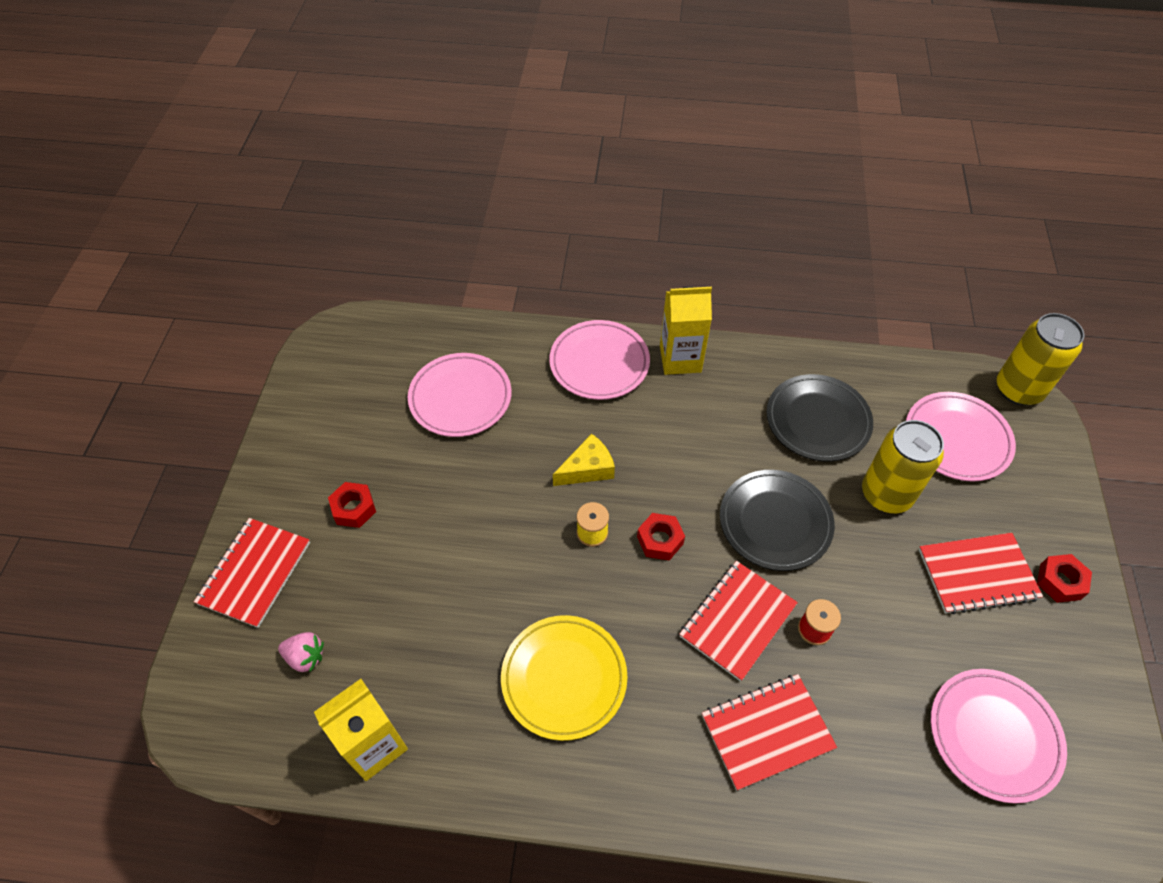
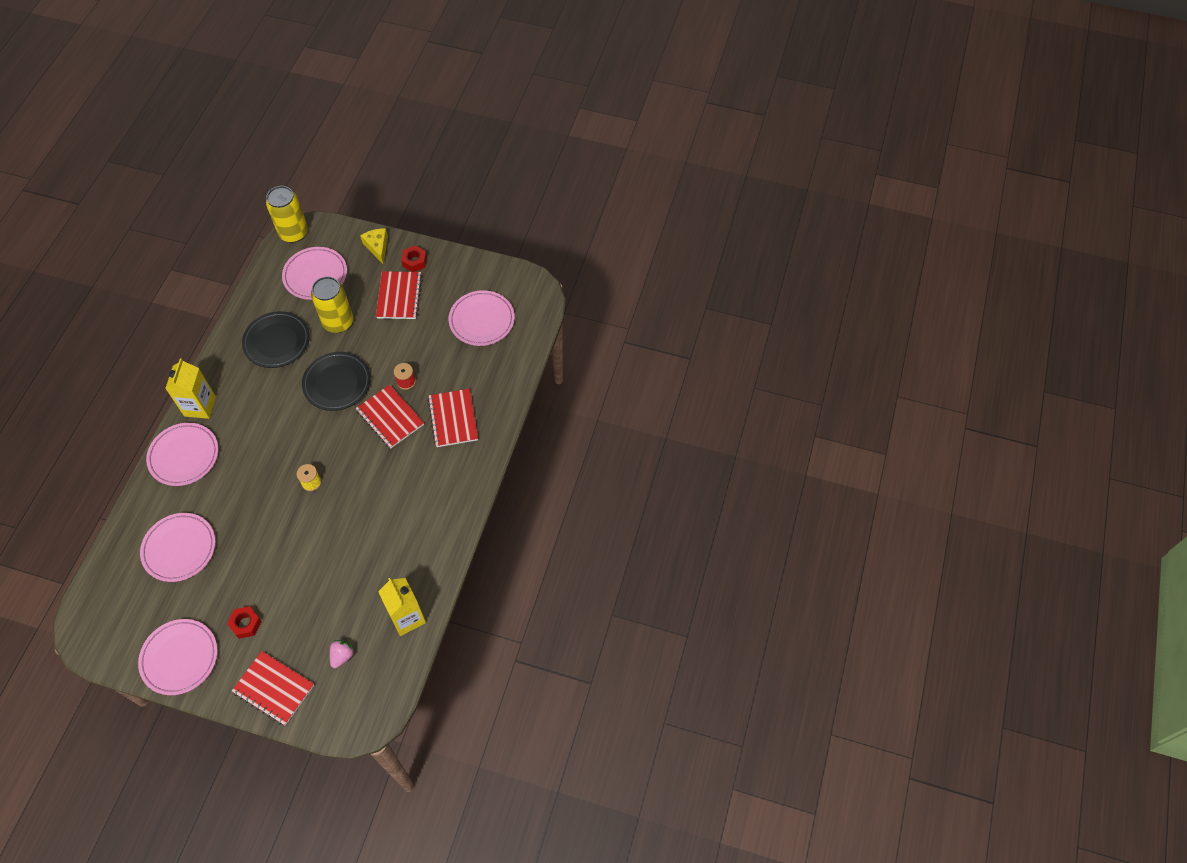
camera: 80 degrees left, 5 degrees up
(302, 444) = (180, 658): none -> pink plate
(564, 678) = (397, 512): yellow plate -> none
(587, 469) = (265, 477): yellow cheese -> yellow cheese (377, 247)
(660, 540) = (328, 446): red nut -> none

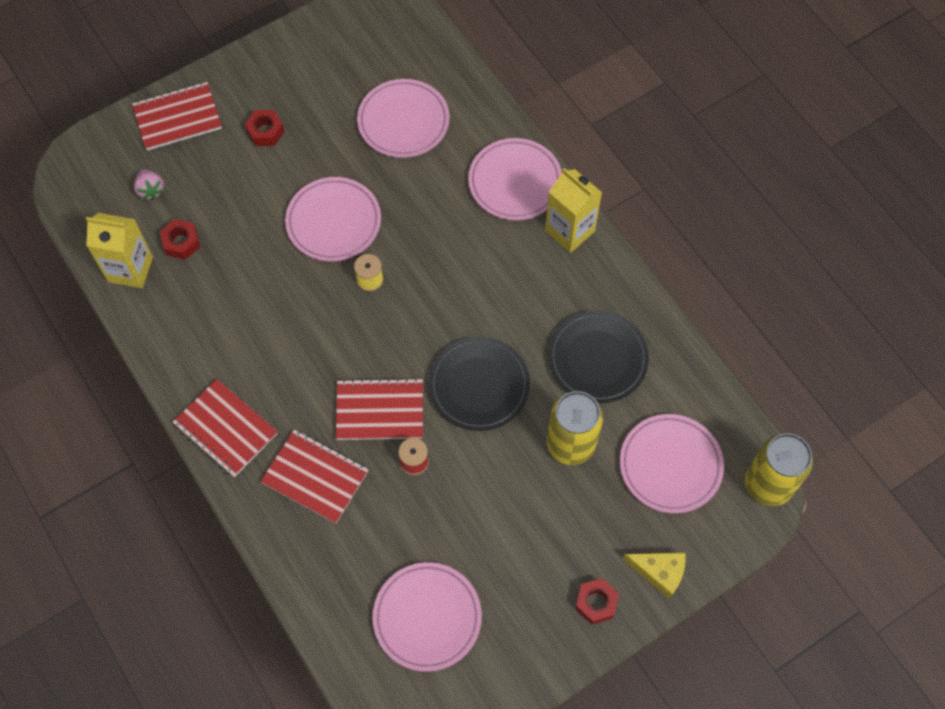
camera: 130 degrees right, 5 degrees up
(180, 658) = (284, 63): pink plate -> pink plate (333, 222)
(366, 604) = (181, 242): none -> red nut
(399, 296) = (552, 543): red notebook -> red notebook (226, 429)

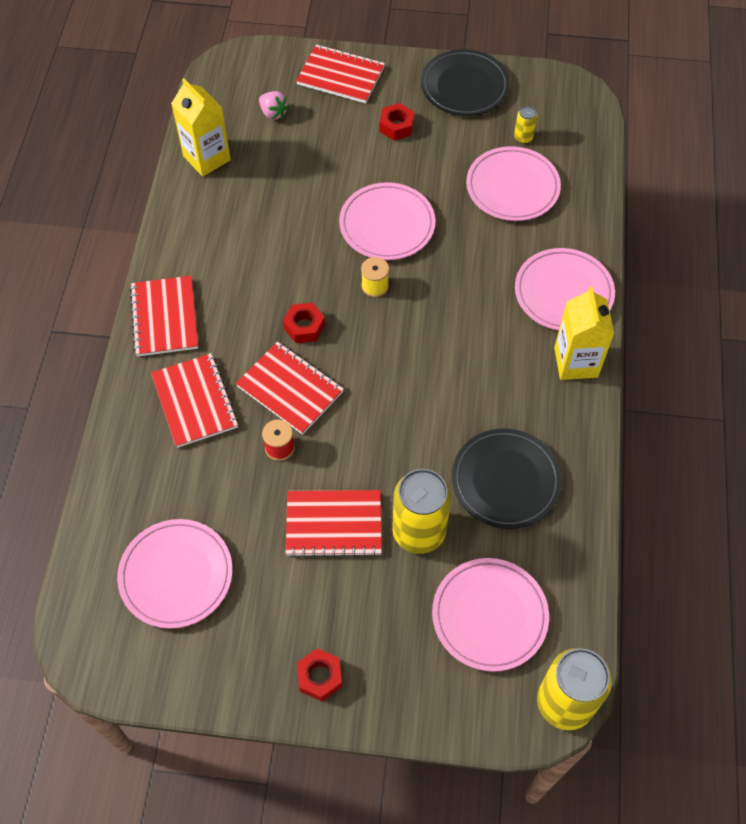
camera: 40 degrees right, 5 degrees down
(150, 190) = (273, 113): pink strawberry -> pink strawberry turned 60 degrees counterclockwise
(181, 242) = (260, 164): red nut -> red nut (304, 327)
(375, 72) = (523, 137): none -> yellow can
(479, 385) = (386, 428): black plate -> black plate (464, 86)
(506, 487) = (334, 524): none -> red notebook
(659, 572) = (397, 697): yellow cheese -> none

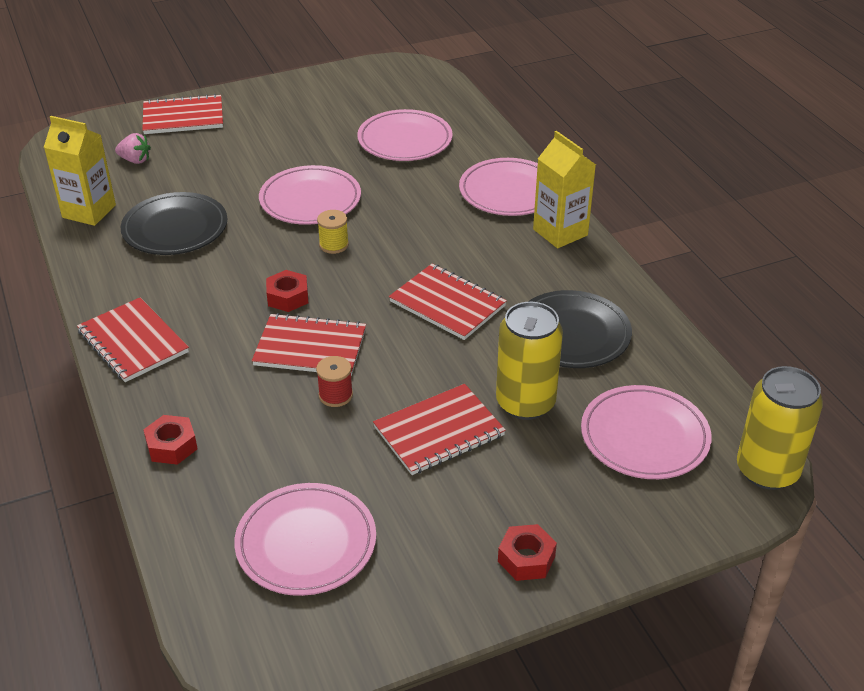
camera: 30 degrees left, 20 degrees down
(195, 401) = (217, 394): red notebook -> red notebook (447, 304)
(396, 126) = (264, 134): red nut -> red nut (171, 446)
(464, 86) = (306, 91): black plate -> black plate (175, 229)
(523, 137) = (387, 107): yellow can -> none

